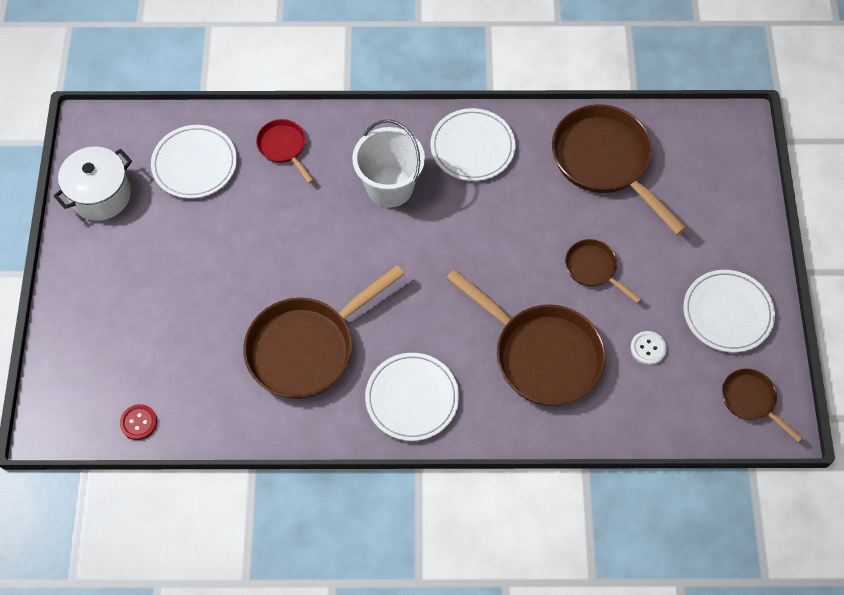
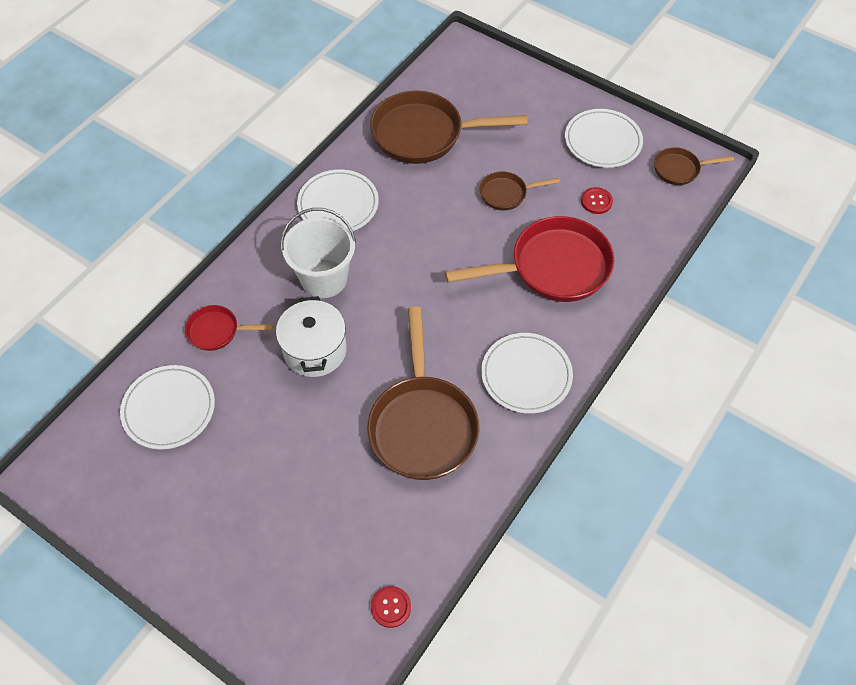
camera: 55 degrees left, 5 degrees down
(100, 195) = (127, 506): white pot -> white pot (315, 350)
(541, 355) = (553, 267): brown pan -> red pan
(648, 348) = (596, 201): white button -> red button

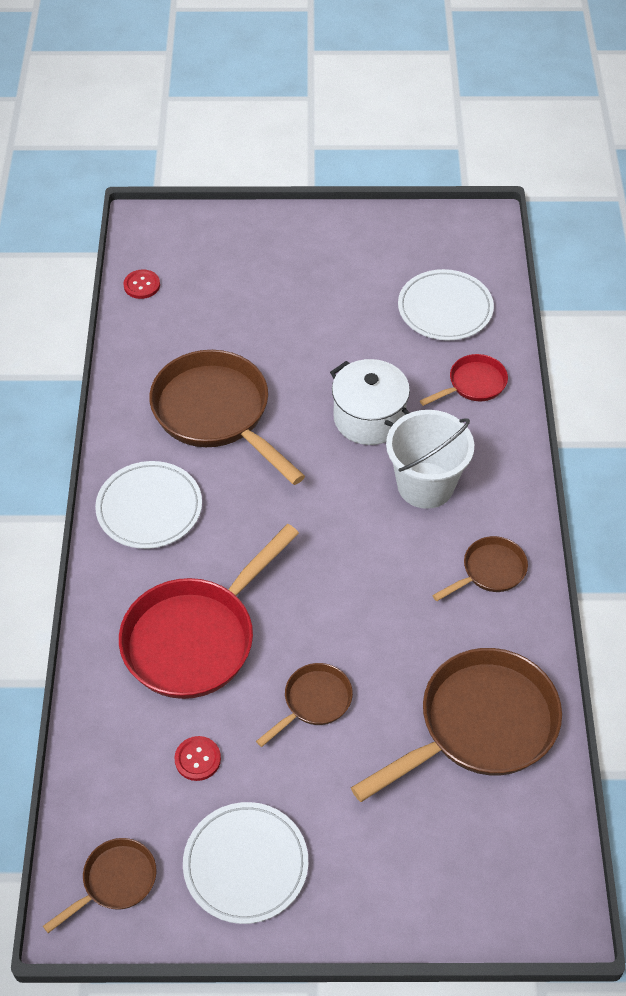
camera: 145 degrees right, 5 degrees down
(338, 204) = (490, 571): white plate -> brown pan

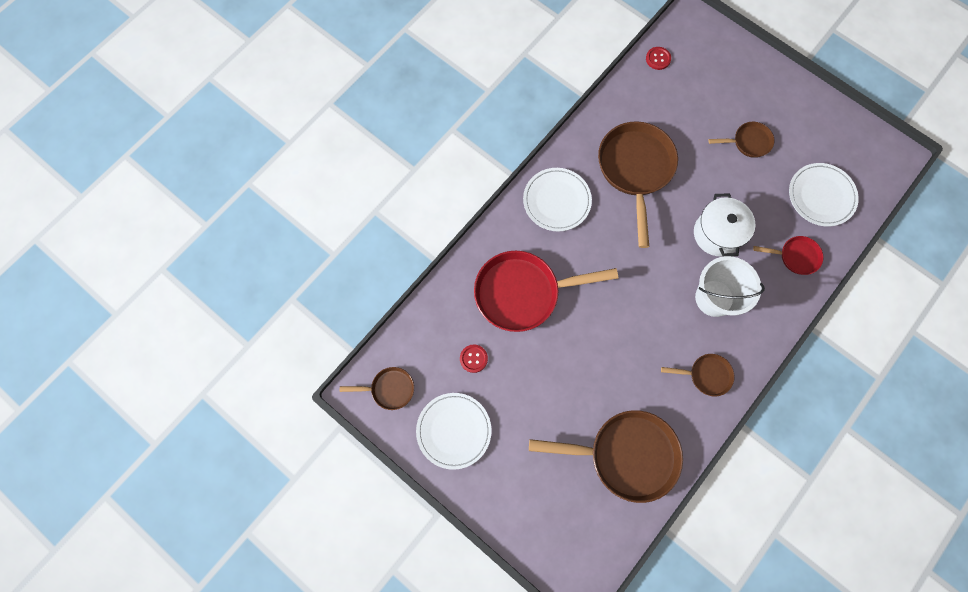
camera: 40 degrees right, 20 degrees up
(314, 702) = (553, 374): brown pan -> brown pan (748, 142)

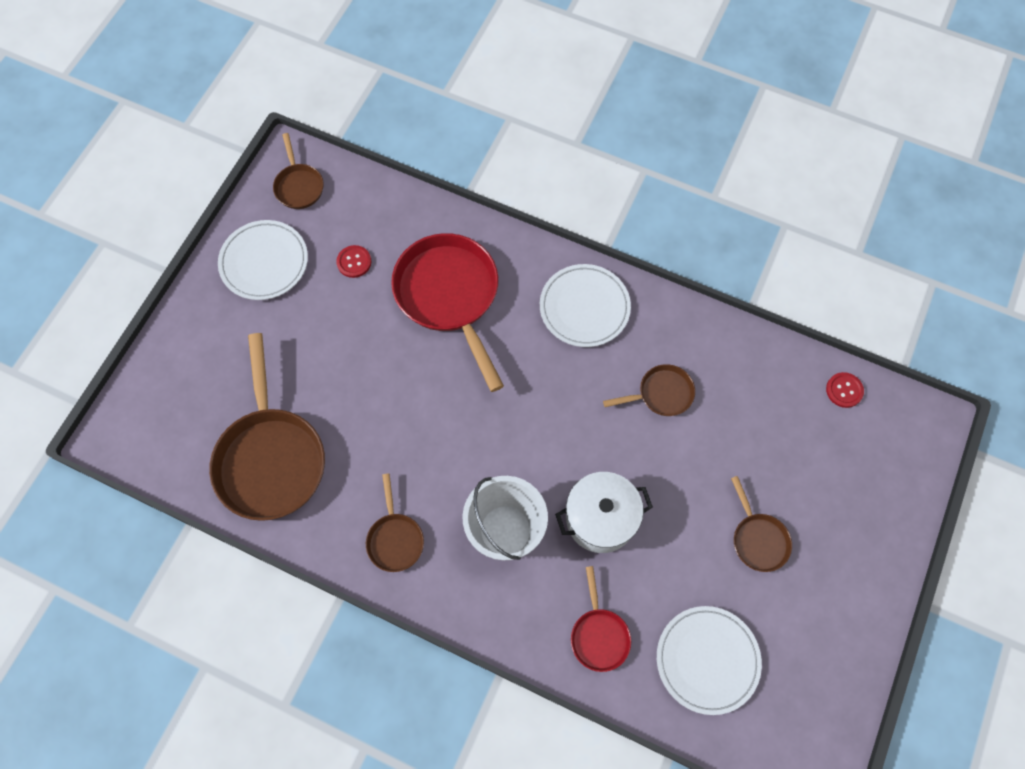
camera: 75 degrees right, 5 degrees down
(635, 169) = (661, 394): brown pan -> brown pan, size x0.50

